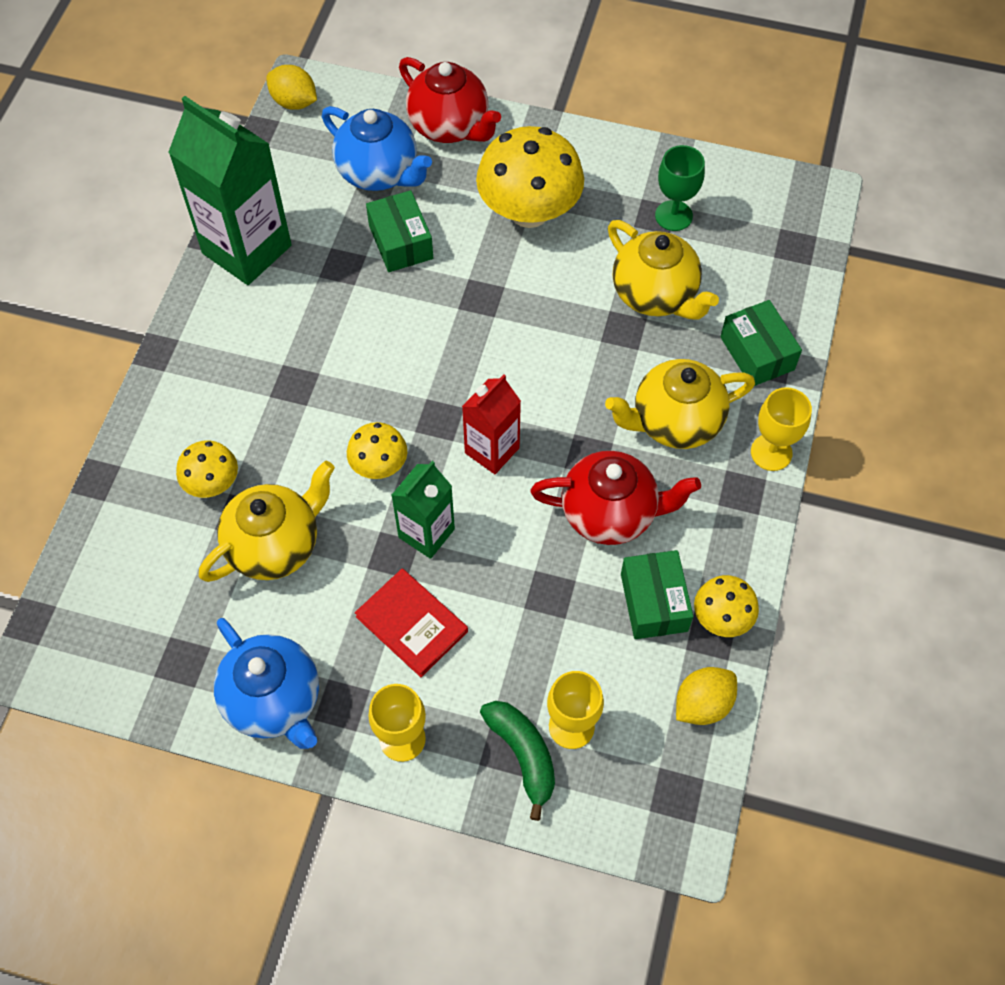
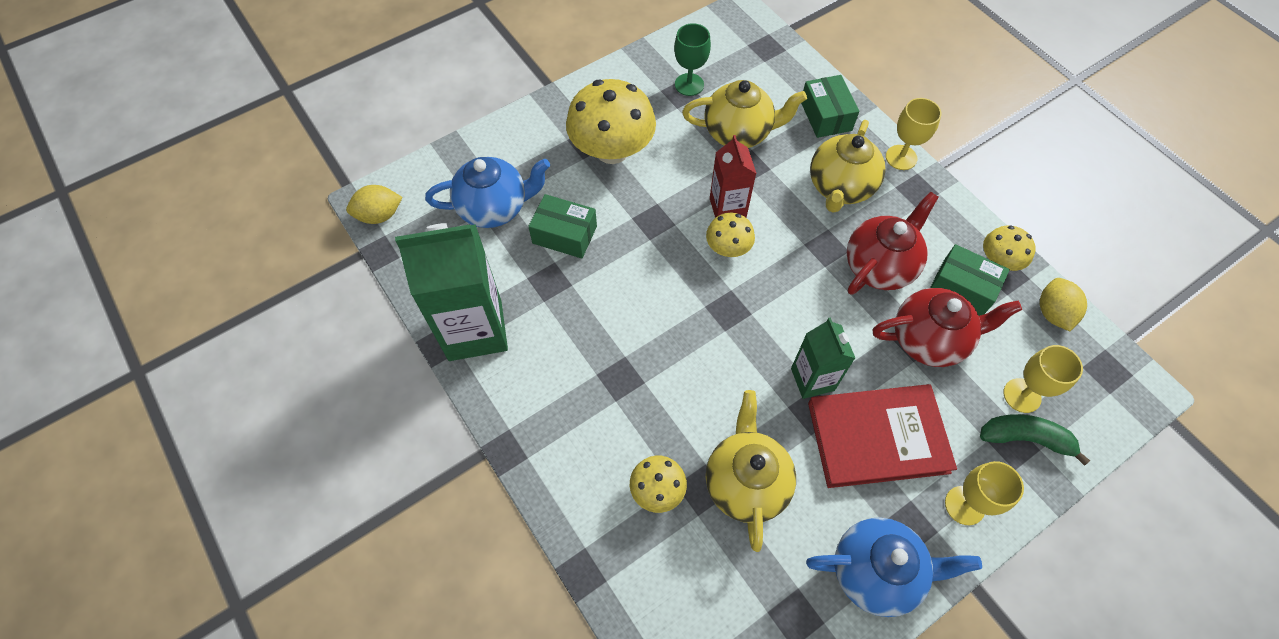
camera: 50 degrees left, 0 degrees up
(379, 465) = (734, 371): yellow mushroom -> yellow mushroom (728, 248)
(411, 624) = (877, 437): red book -> red book, size x1.56
(450, 126) = (500, 145): red teapot -> red teapot (929, 340)
(492, 450) = (778, 297): red carton -> red carton (727, 208)
(757, 353) = (825, 116): green box -> green box turned 60 degrees clockwise

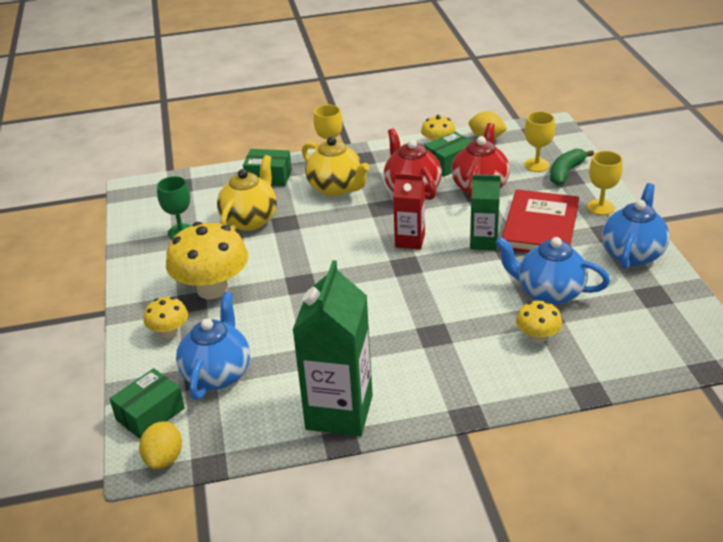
camera: 65 degrees left, 25 degrees down
(564, 234) = (278, 336): green box -> green box (150, 414)
(727, 208) = (316, 243): red carton -> red carton (410, 241)
(728, 248) = (352, 252): yellow mushroom -> yellow mushroom (169, 332)
(746, 482) = (549, 292): yellow teapot -> blue teapot

